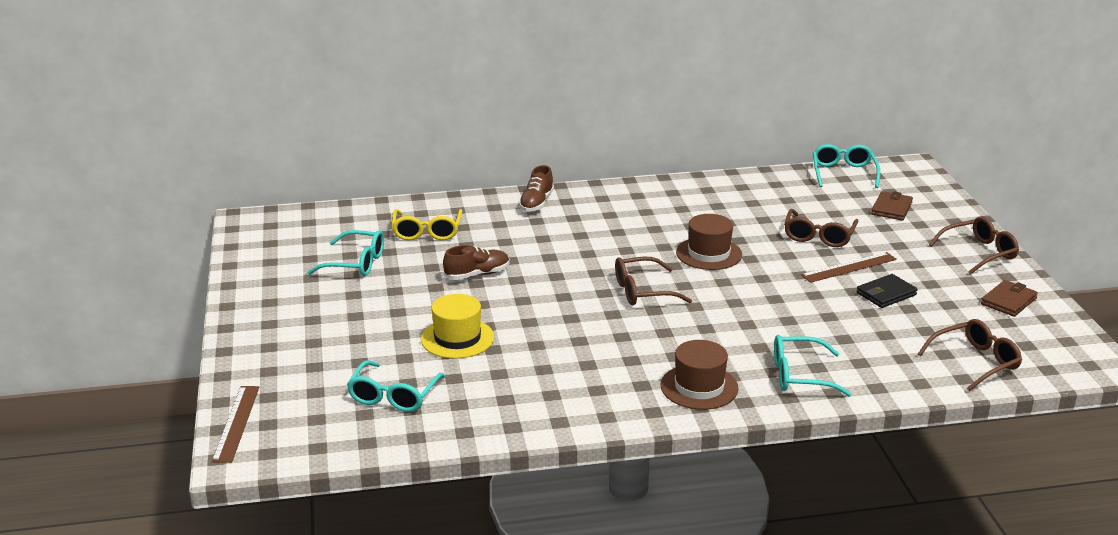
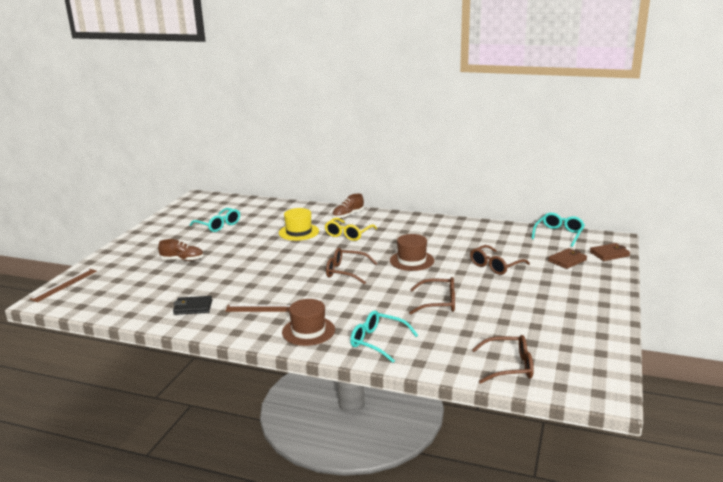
camera: 30 degrees right, 5 degrees down
(394, 395) = (148, 291): turquoise glasses -> none
(427, 231) = (273, 218): yellow glasses -> yellow glasses (348, 234)
(457, 338) = (216, 272): yellow hat -> yellow hat (299, 232)
(477, 274) = (269, 243): brown shoe -> brown shoe (182, 260)
(849, 267) = (492, 288): brown ruler -> brown ruler (265, 308)
(886, 294) = (498, 309): black wallet -> black wallet (193, 307)
(978, 253) = (599, 300): brown glasses -> brown glasses (438, 303)
(1008, 301) = (584, 335): brown wallet -> brown wallet (609, 254)

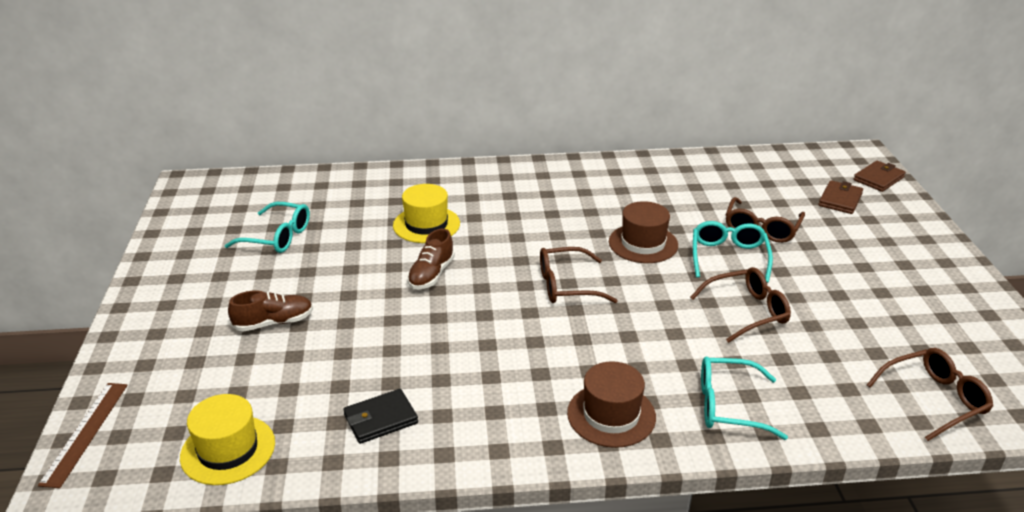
camera: 25 degrees left, 10 degrees up
(115, 304) = (228, 450): none -> yellow hat
(265, 308) = (504, 389): brown ruler -> none
(348, 215) = (476, 178): brown shoe -> brown shoe (431, 274)
(348, 234) = (508, 213): yellow glasses -> none
(558, 234) = (791, 158): turquoise glasses -> turquoise glasses (729, 258)

